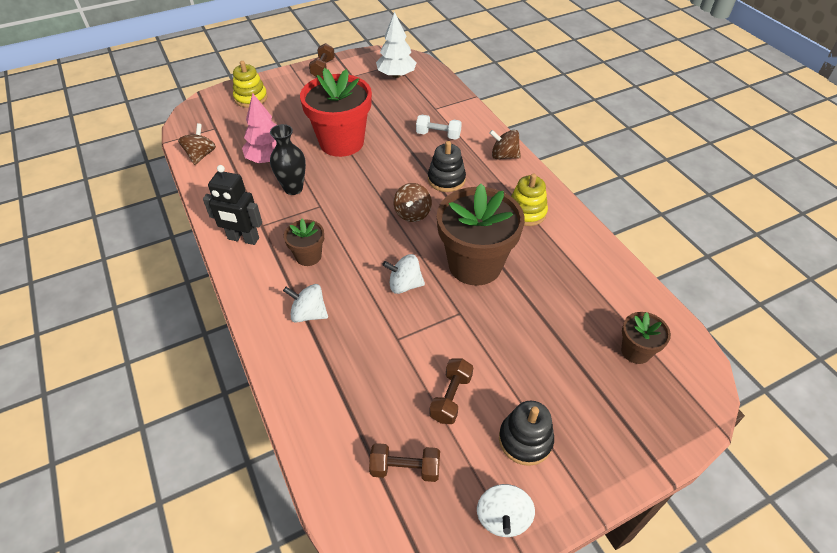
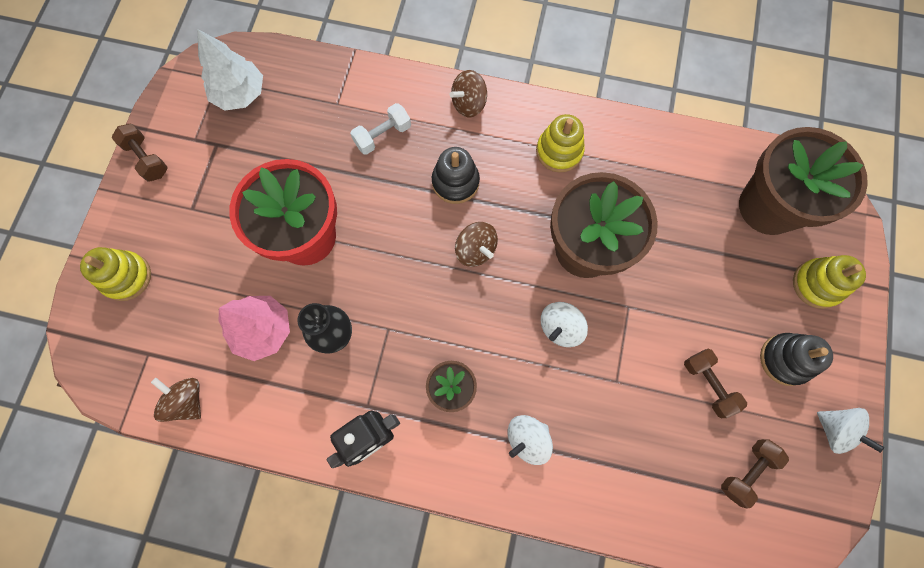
camera: 50 degrees left, 25 degrees up
(613, 424) = (817, 284): none -> yellow stacking toy
(635, 351) = (768, 207): brown flower pot -> brown flower pot, size x2.05

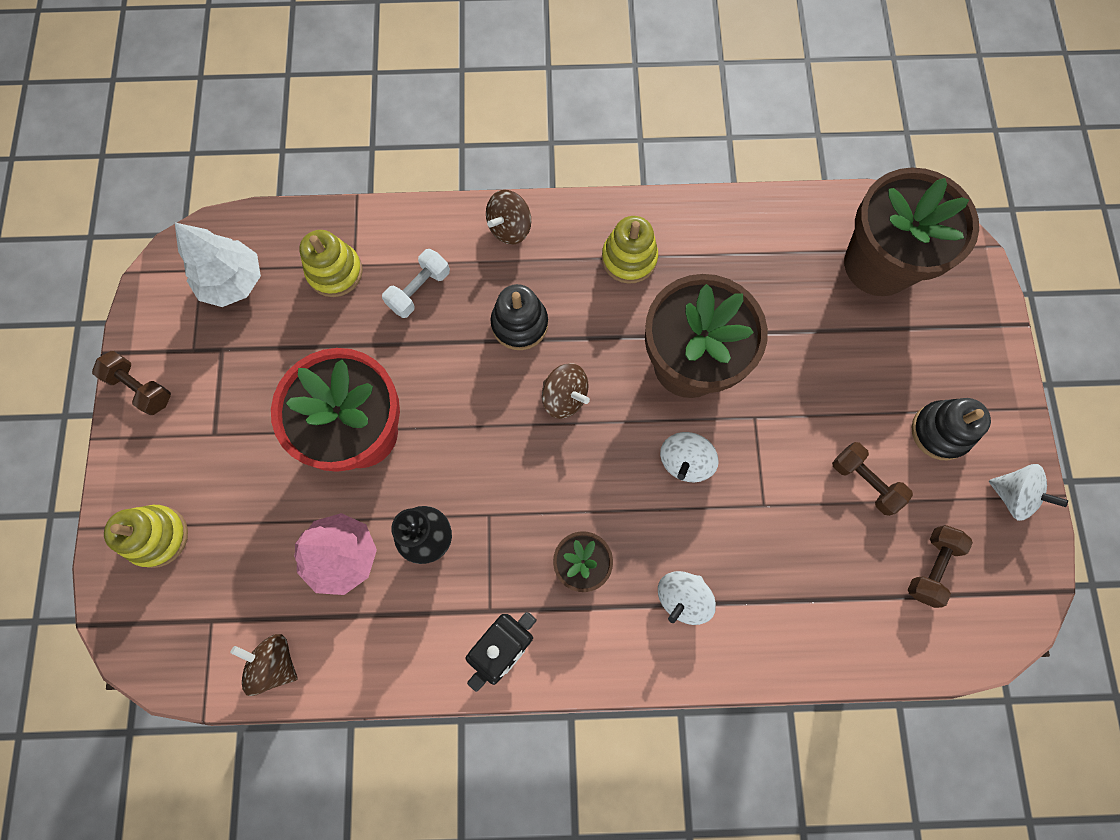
camera: 15 degrees left, 0 degrees up
(817, 284) = (952, 338): yellow stacking toy -> yellow stacking toy (335, 272)

